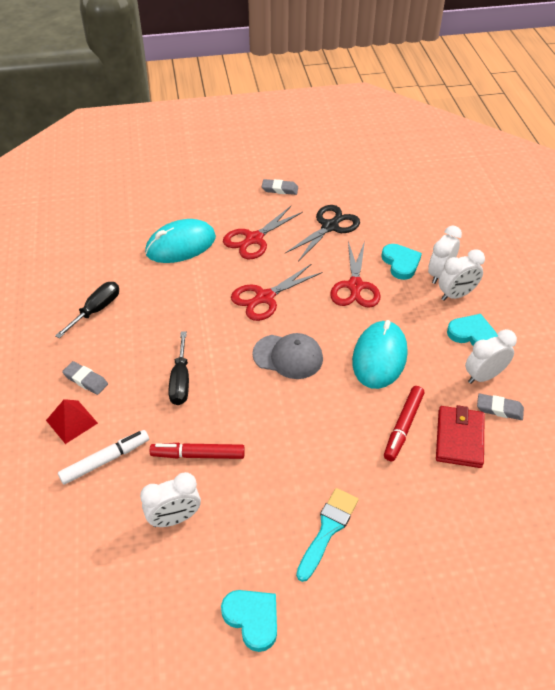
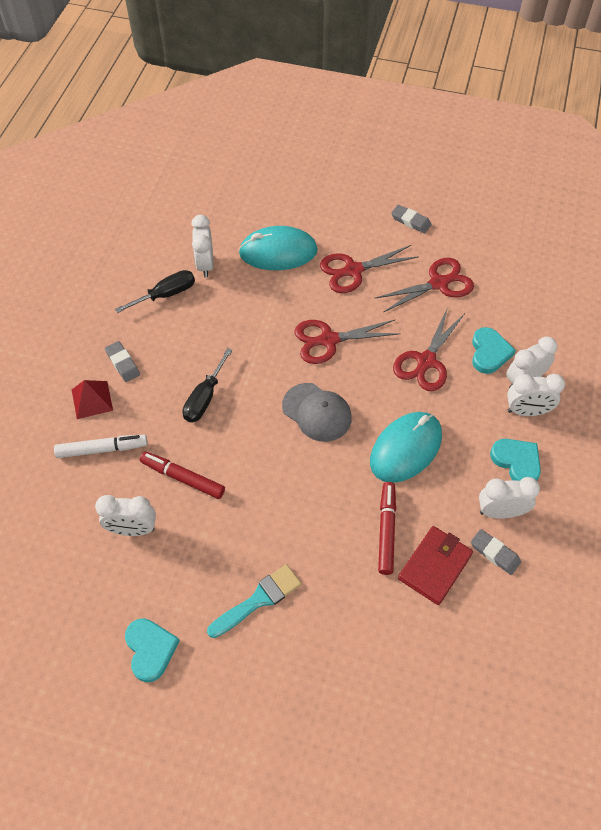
camera: 25 degrees right, 10 degrees up
(120, 275) = (205, 265): none -> white clock
(330, 227) = (438, 283): black scissors -> red scissors
(403, 426) = (386, 530): red marker -> red marker turned 135 degrees clockwise

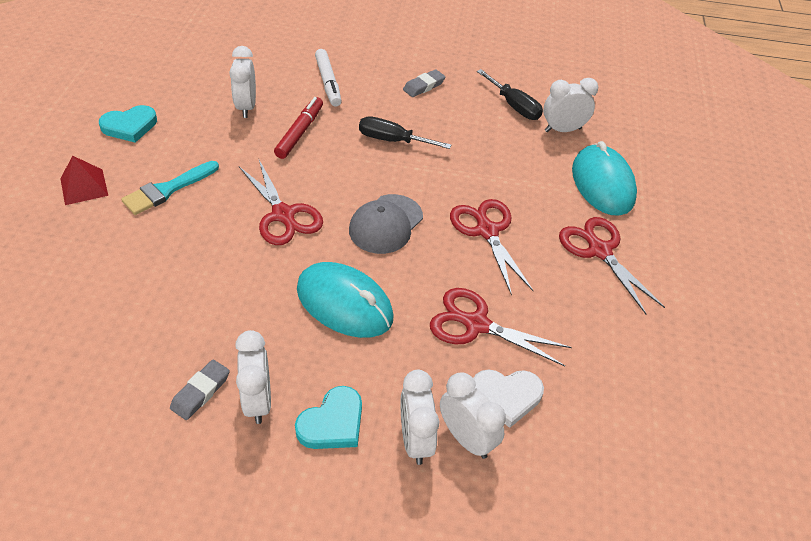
camera: 80 degrees right, 10 degrees down
(92, 399) = (380, 72): red pyramid -> red pyramid (84, 187)
(258, 600) = (167, 190): turquoise brush -> turquoise brush turned 90 degrees clockwise
(386, 530) = (237, 286): red marker -> none
(410, 221) = (708, 309): grey eraser -> none
(435, 566) = (189, 330): red wallet -> none
(438, 283) = (609, 339): red scissors -> red scissors (283, 215)
(489, 352) = (506, 396): turquoise heart -> white heart

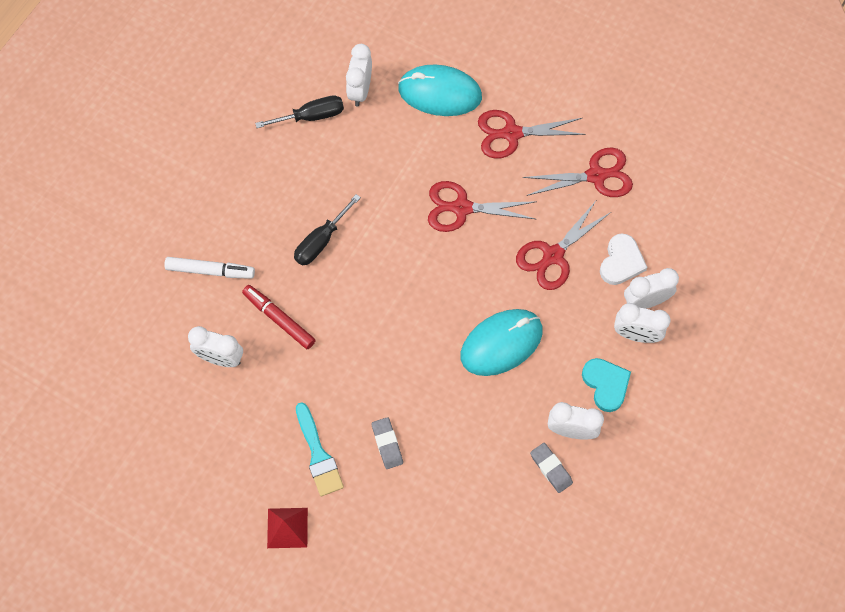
camera: 65 degrees left, 20 degrees up
(130, 126) = (210, 474): turquoise heart -> none
(283, 215) = (386, 363): red scissors -> red scissors (596, 176)
(386, 224) = (426, 284): grey cap -> none
(424, 86) = (250, 184): grey eraser -> grey eraser (387, 444)

